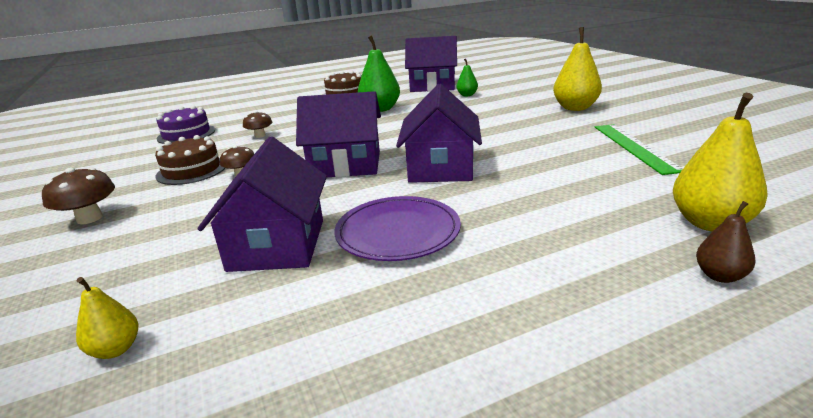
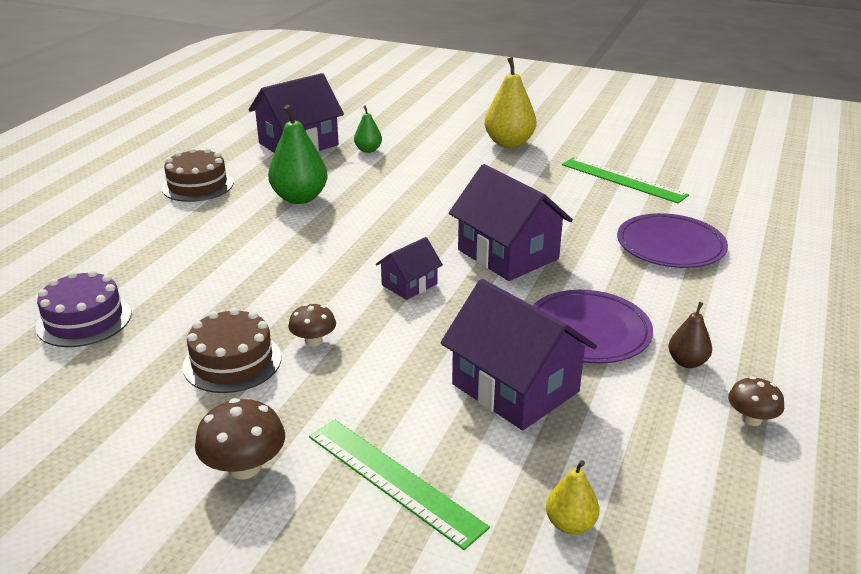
camera: 45 degrees left, 5 degrees up
(115, 260) = (394, 480): none -> green ruler
(260, 135) = (214, 284): brown mushroom -> brown mushroom (751, 419)
(345, 164) = (409, 284): purple house -> purple house, size x0.52
(592, 201) = (670, 245): none -> purple plate
(710, 223) = (756, 237): yellow pear -> none
(720, 276) = (808, 274): brown pear -> brown pear (687, 362)

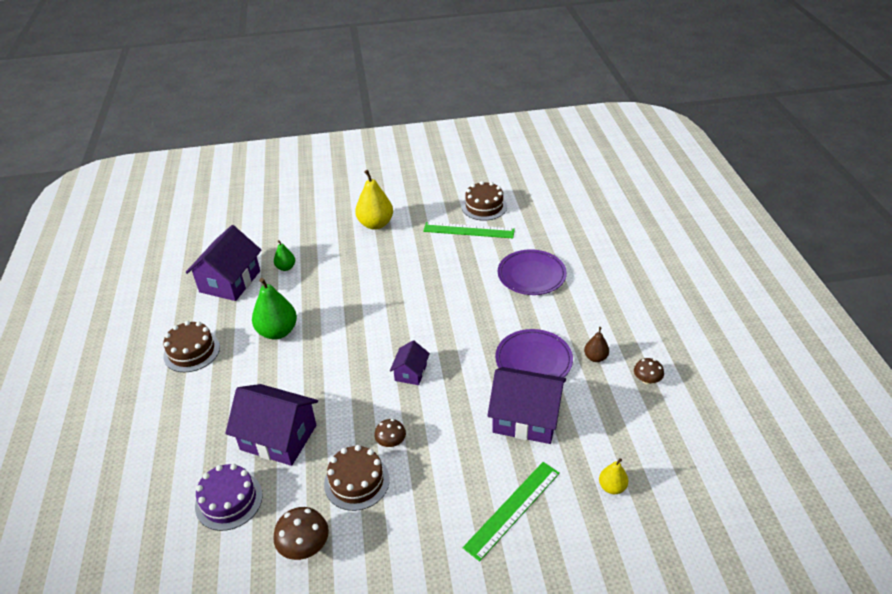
camera: 30 degrees left, 10 degrees up
(244, 467) = (430, 545): brown mushroom -> brown mushroom (304, 546)
(394, 480) = (513, 509): green ruler -> green ruler turned 60 degrees counterclockwise
(508, 254) = (448, 322): purple house -> purple house (278, 437)
(666, 164) = (484, 206): none -> brown cake

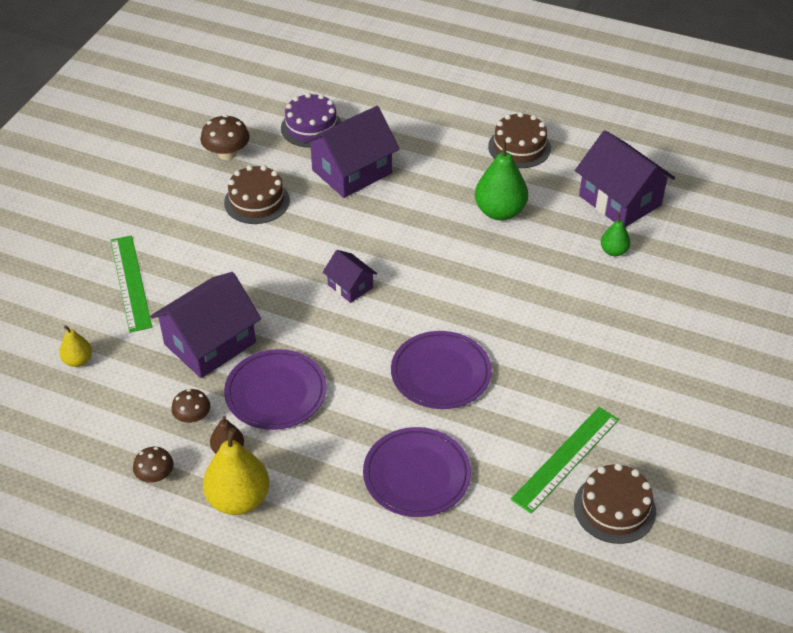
camera: 120 degrees right, 5 degrees up
(375, 224) = (652, 365): yellow pear -> yellow pear (238, 499)
(391, 442) = (277, 237): brown mushroom -> brown mushroom (192, 417)
(451, 297) = (441, 373): none -> purple plate

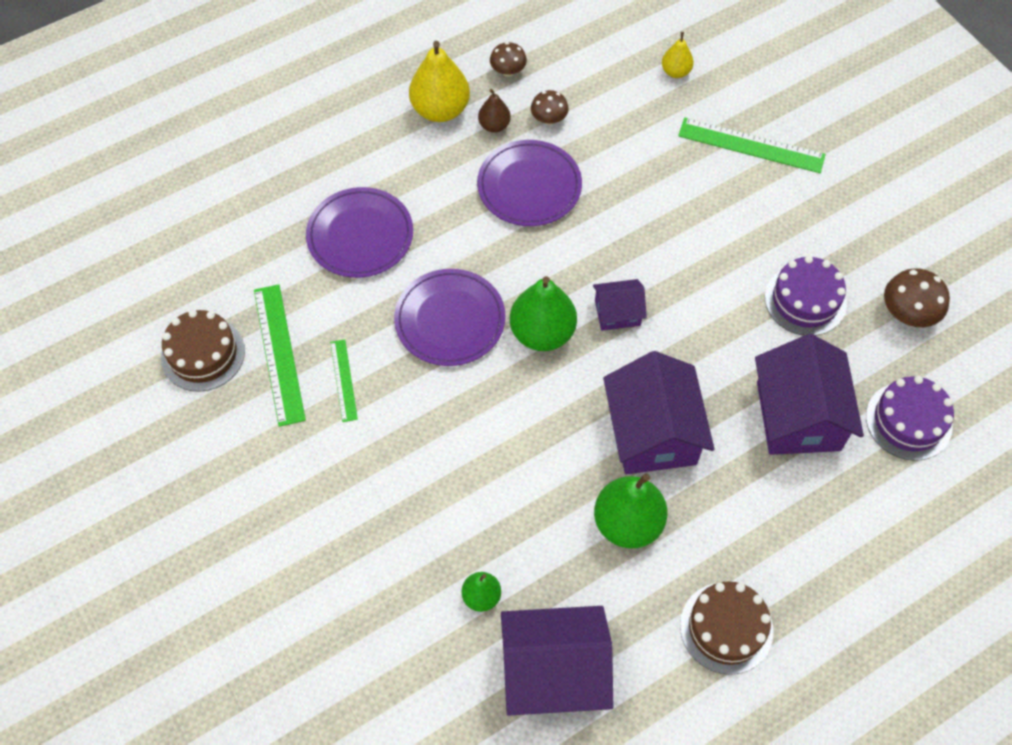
camera: 125 degrees right, 15 degrees up
(210, 343) = (625, 168): purple house -> purple house (652, 432)
(257, 201) = (805, 300): brown cake -> purple cake
(403, 317) = (542, 333): none -> green pear
(547, 405) = (343, 380): none -> green ruler

